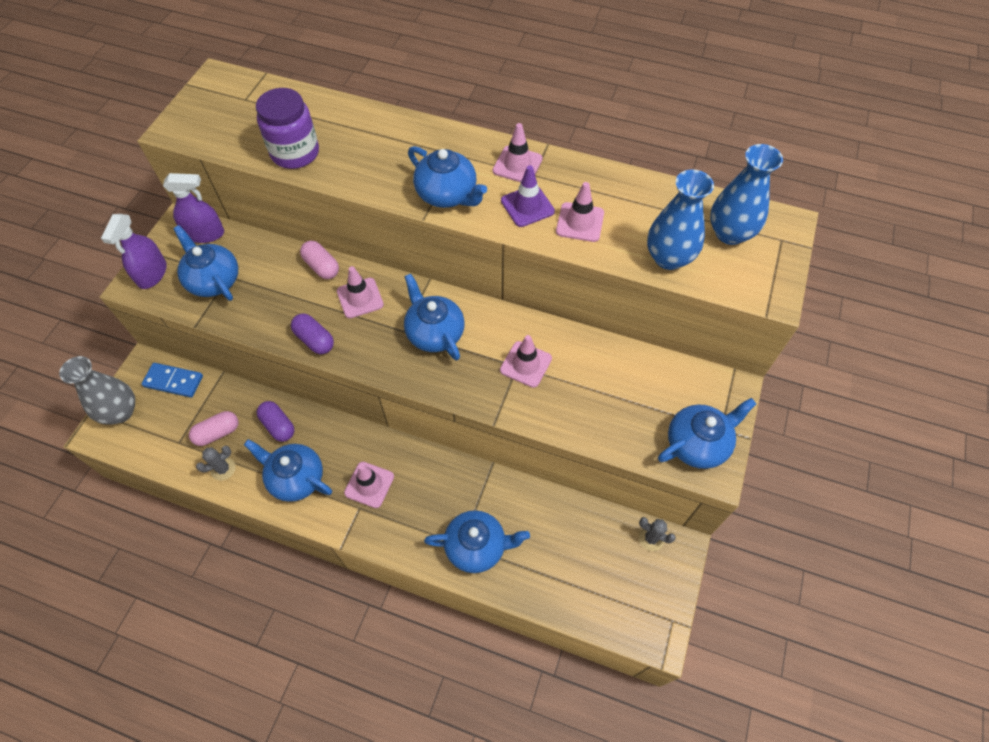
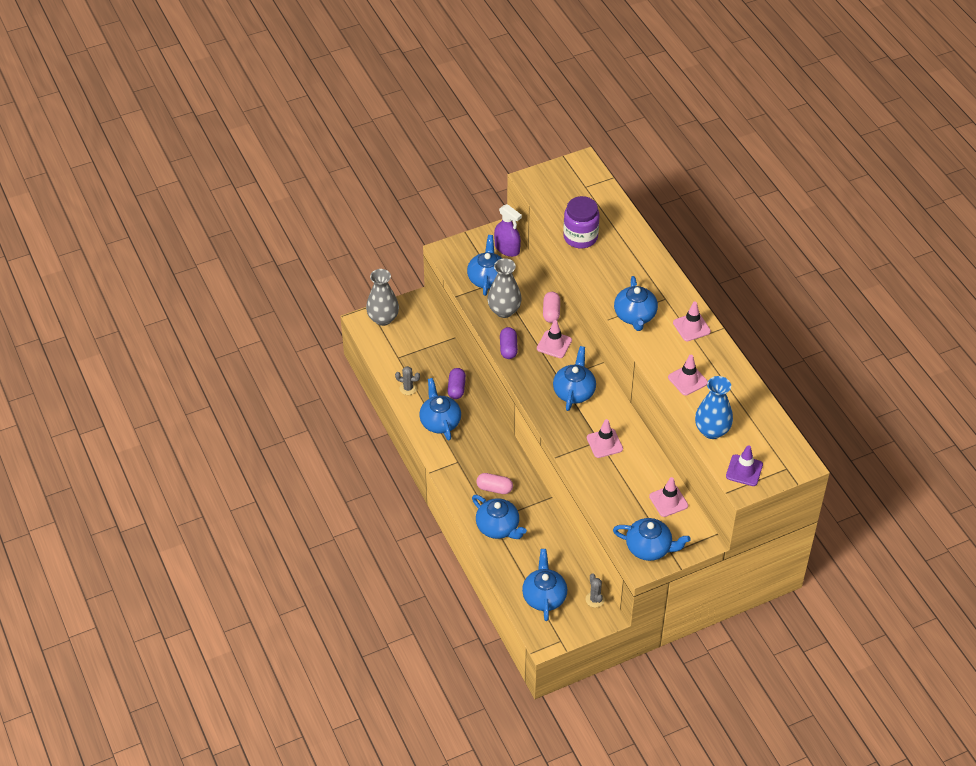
camera: 45 degrees right, 10 degrees down
(152, 274) = (459, 252): purple spray bottle -> none
(173, 381) = (424, 323): blue domino -> none
(217, 433) = (422, 368): pink capsule -> pink capsule (494, 488)
(268, 302) = (504, 310): none -> grey vase
(369, 484) = (474, 455): pink traffic cone -> pink traffic cone (668, 501)
(527, 206) = (670, 352): purple traffic cone -> purple traffic cone (744, 470)
(603, 584) = (544, 596): none -> blue teapot
(730, 233) = (762, 444): blue vase -> none

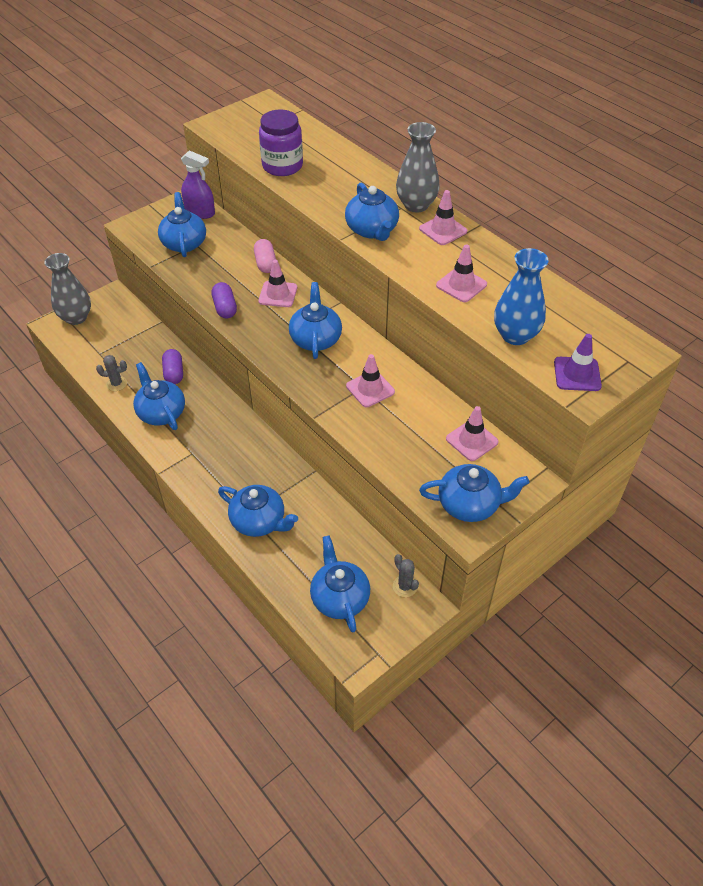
camera: 15 degrees left, 0 degrees up
(494, 488) = (243, 475): pink capsule -> none
(504, 310) = (211, 271): grey vase -> grey vase (416, 205)

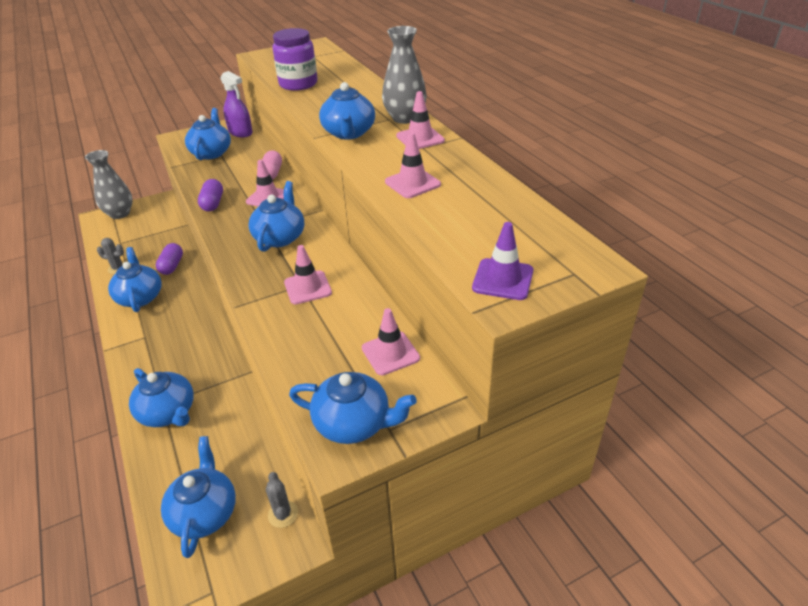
camera: 15 degrees right, 10 degrees down
(515, 335) = (447, 233): blue vase -> none

